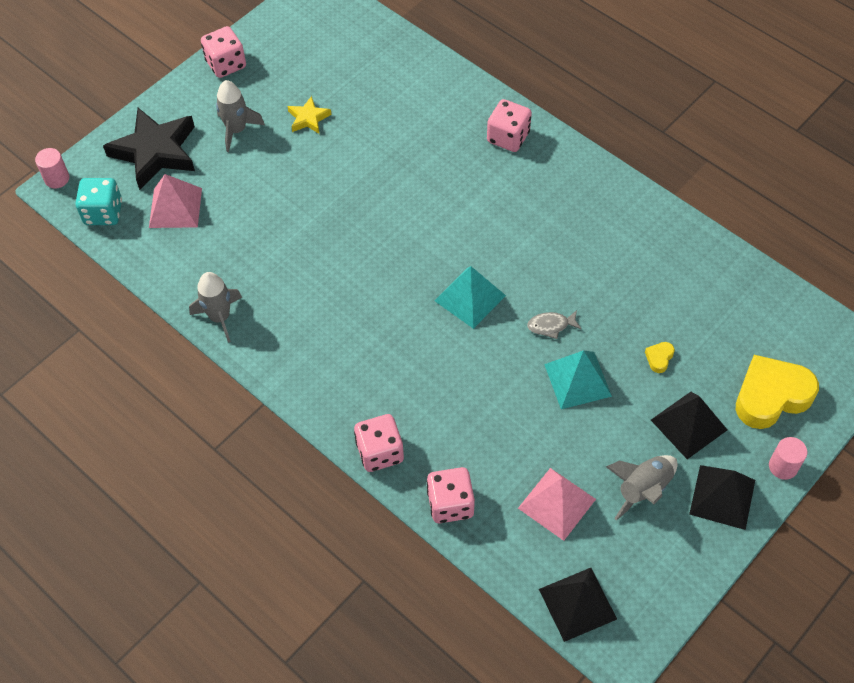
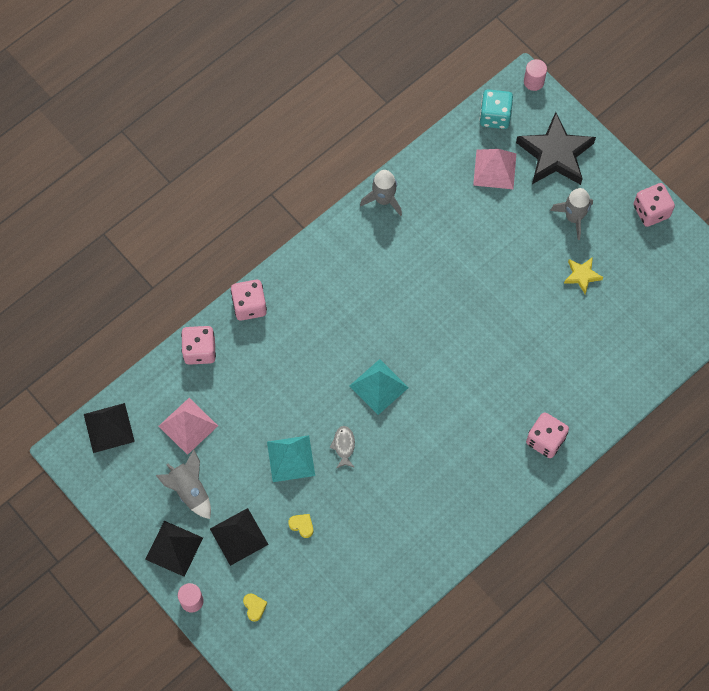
camera: 95 degrees right, 10 degrees up
(771, 396) = (254, 607): yellow heart -> yellow heart, size x0.40

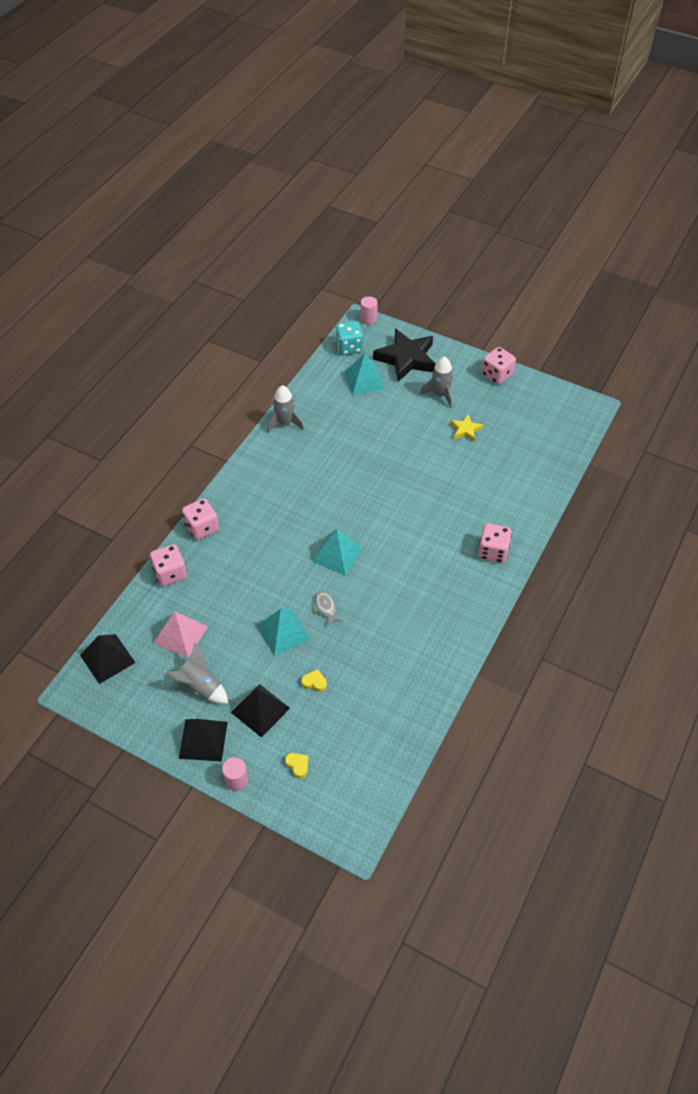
camera: 20 degrees left, 15 degrees down
(495, 169) = (364, 380): pink pyramid -> turquoise pyramid

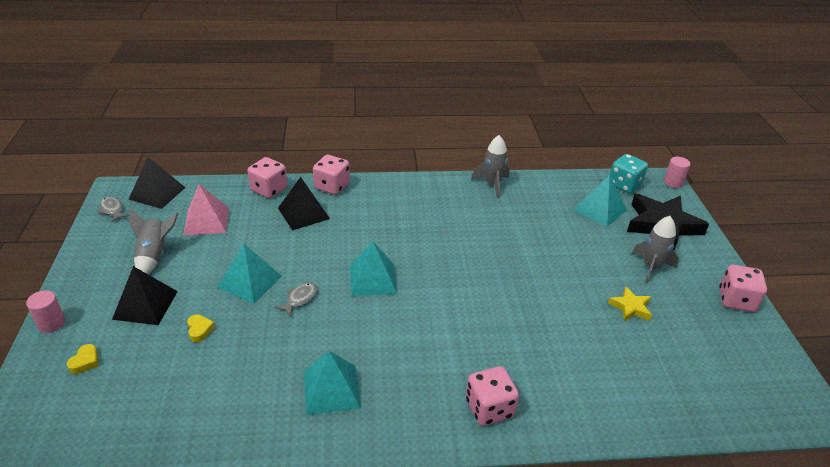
camera: 55 degrees right, 15 degrees down
(107, 700) = (112, 210): none -> grey fish
(203, 740) = (92, 281): black pyramid -> black pyramid (303, 213)
(424, 626) = (331, 389): none -> turquoise pyramid

